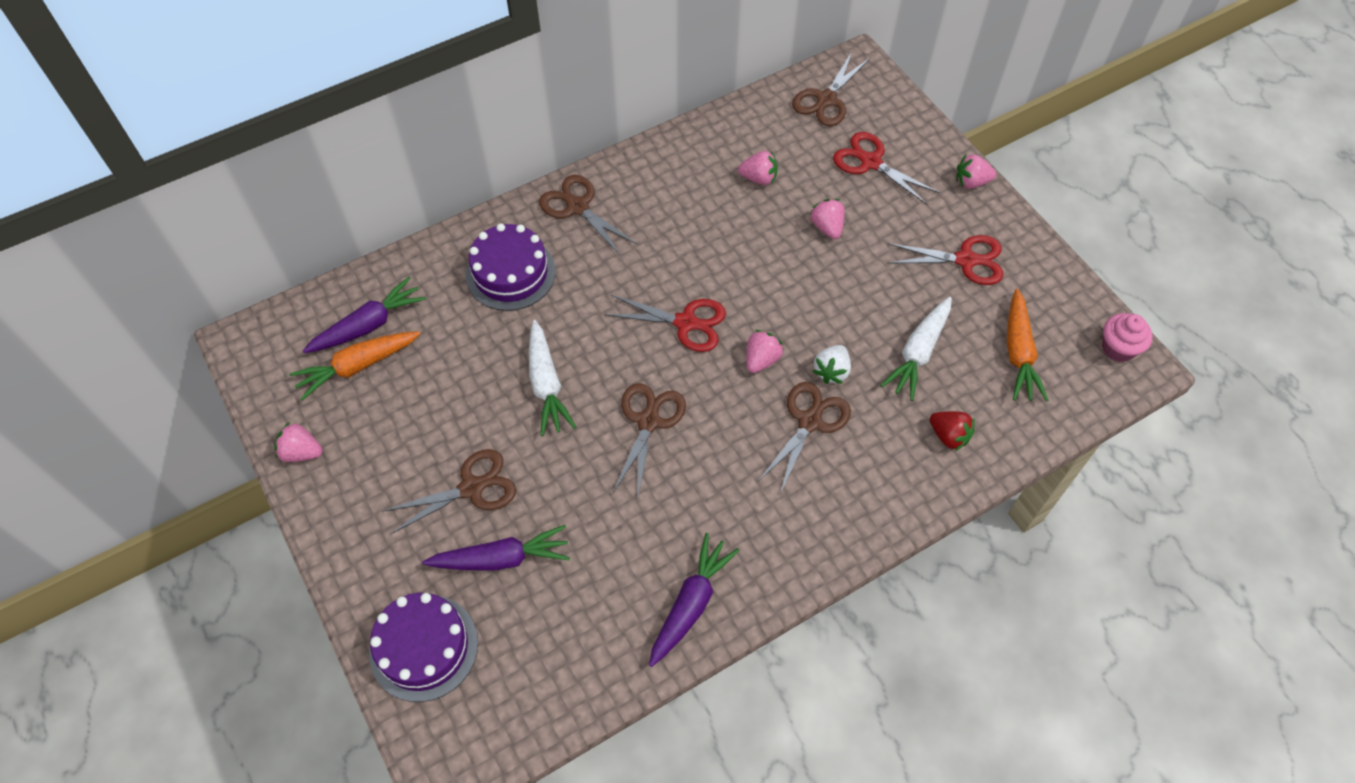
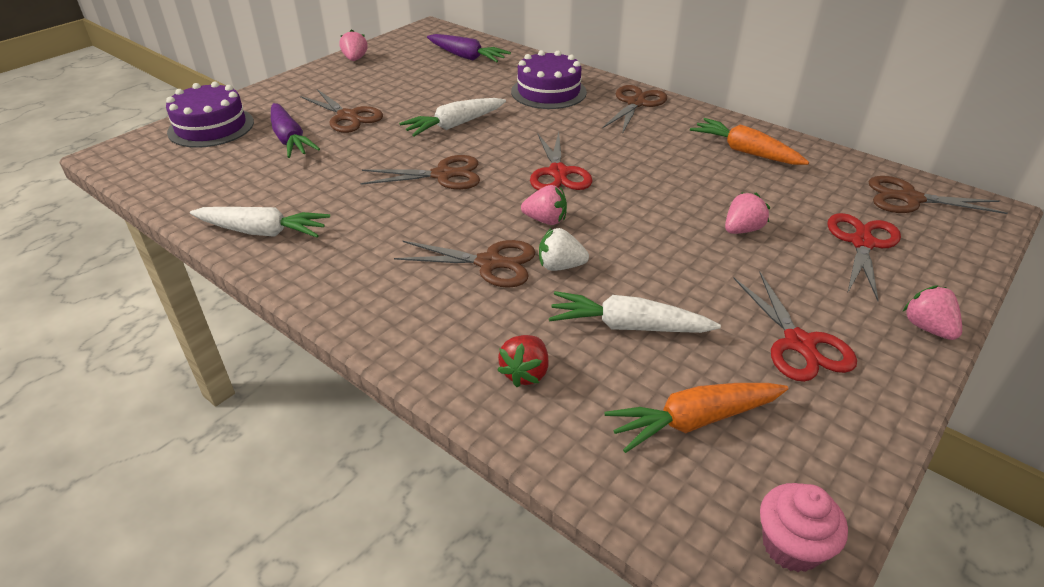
camera: 70 degrees right, 20 degrees down
(357, 366) = (430, 60): orange carrot -> orange carrot (745, 151)
(691, 603) = (263, 232): purple carrot -> white carrot
(758, 178) = (759, 179): pink strawberry -> none

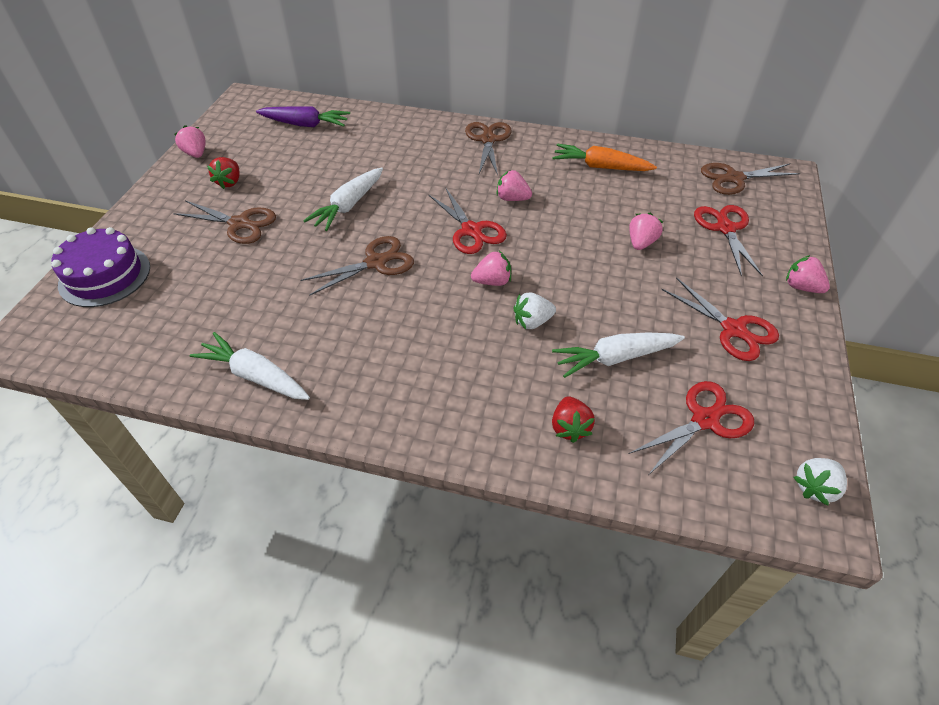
camera: 25 degrees left, 10 degrees up
(263, 232) = (255, 375): white carrot -> white carrot turned 135 degrees counterclockwise
(290, 140) = (201, 267): purple carrot -> none
(365, 85) = (229, 182): none -> red strawberry
(489, 263) = (476, 338): brown scissors -> none
(548, 92) = (407, 146): purple cake -> none
(623, 156) = (512, 198): none -> pink strawberry
(693, 421) = (705, 420): orange carrot -> red scissors
(791, 546) = (815, 487): pink cupcake -> white strawberry

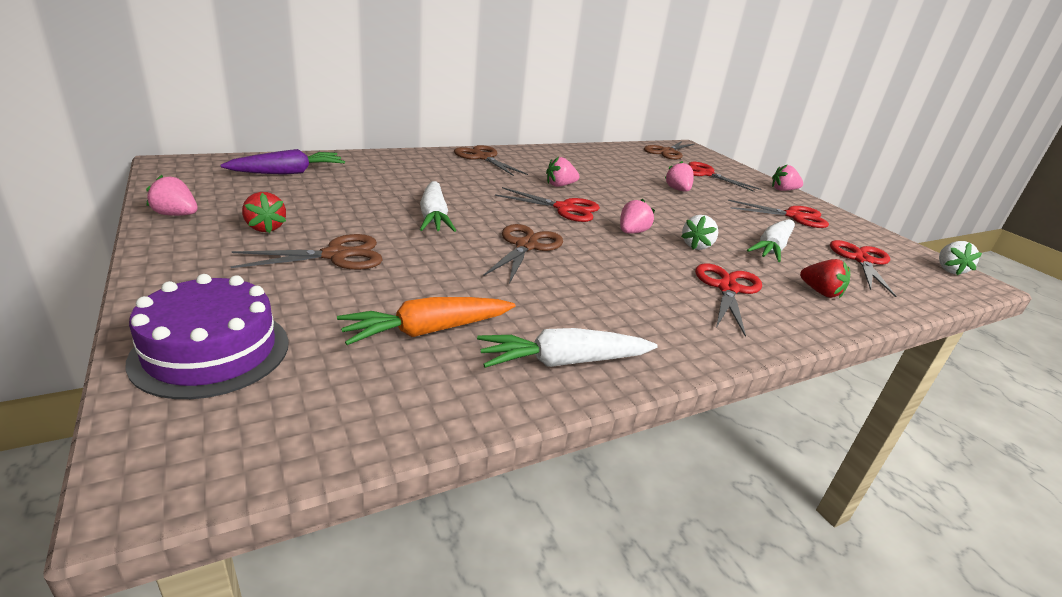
camera: 45 degrees left, 20 degrees down
(479, 379) = (727, 288): none -> red scissors
(600, 167) = (586, 159): orange carrot -> orange carrot (427, 331)

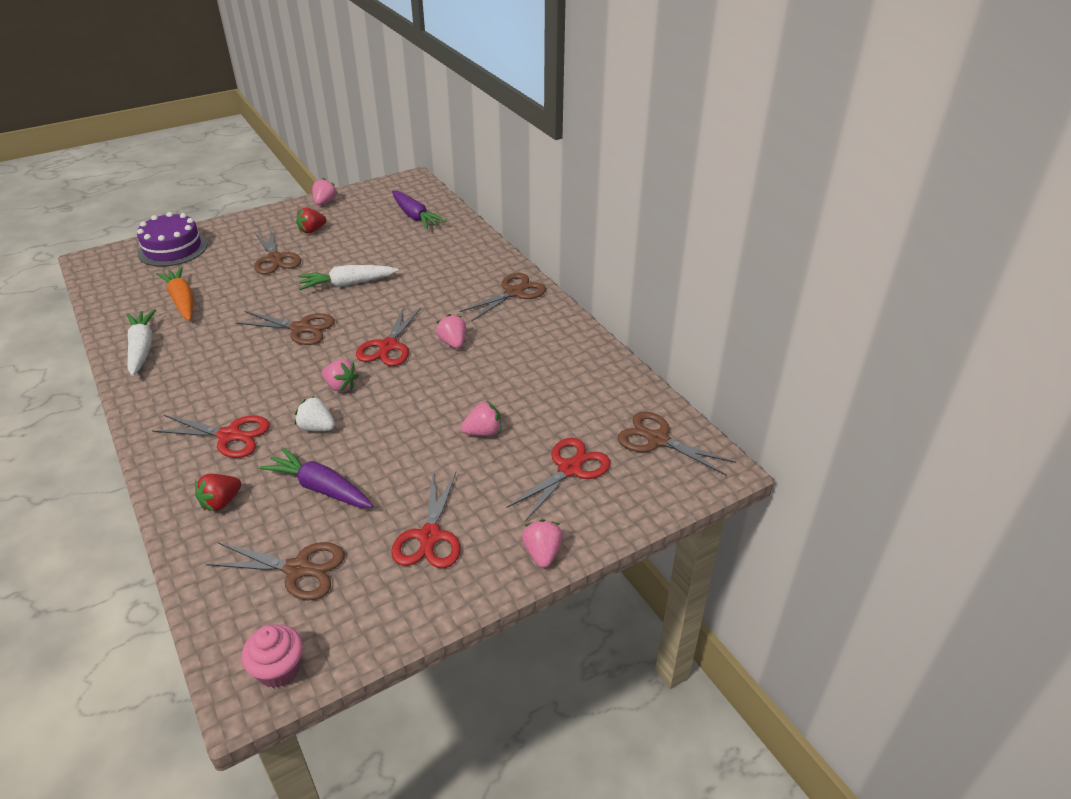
camera: 90 degrees right, 10 degrees up
(772, 248) = (320, 488): white carrot -> purple carrot
(862, 260) = (298, 569): red scissors -> brown scissors
(949, 270) = (279, 670): white strawberry -> pink cupcake

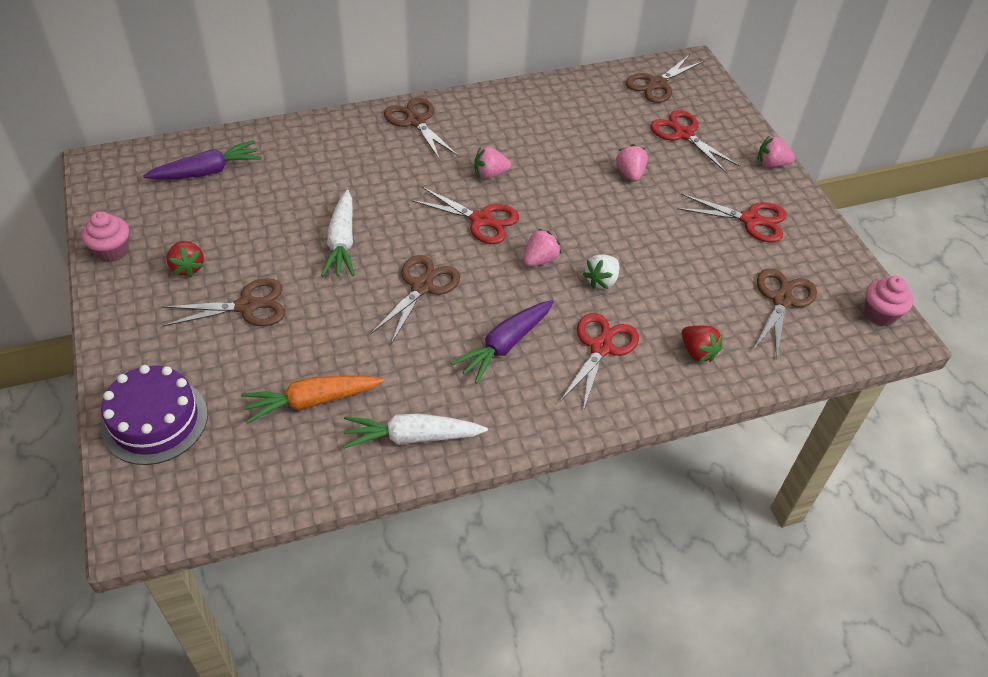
camera: 80 degrees left, 10 degrees up
(320, 488) = (686, 282): purple carrot -> purple carrot (504, 345)
(325, 202) = (112, 251): pink strawberry -> pink cupcake

